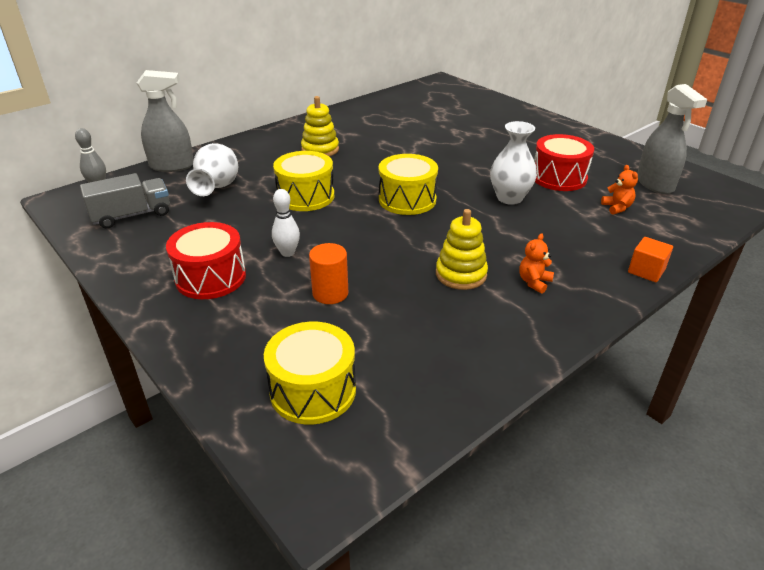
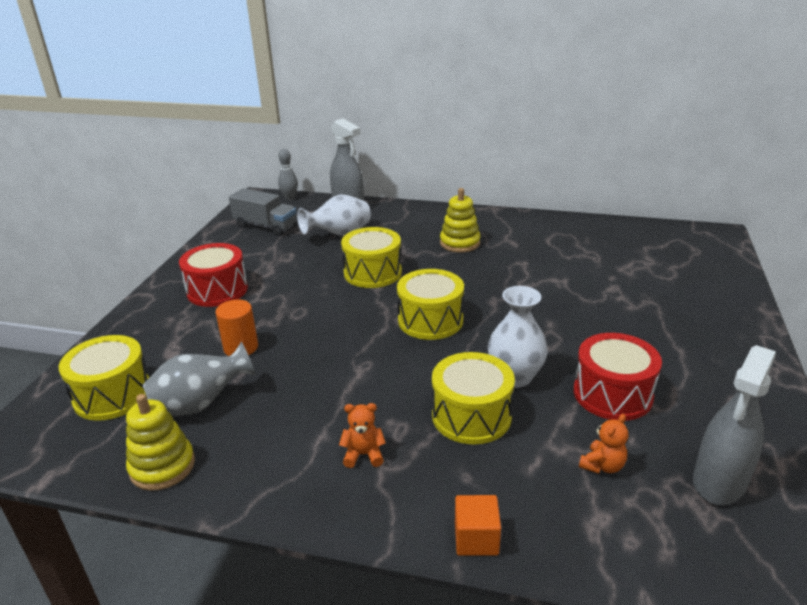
camera: 55 degrees right, 5 degrees down
(287, 253) = (279, 304): white bowling pin -> none
(391, 339) = (201, 404): none -> grey vase
(461, 274) = (332, 402): yellow stacking toy -> yellow stacking toy (162, 466)
(533, 228) = (471, 416): none -> yellow drum

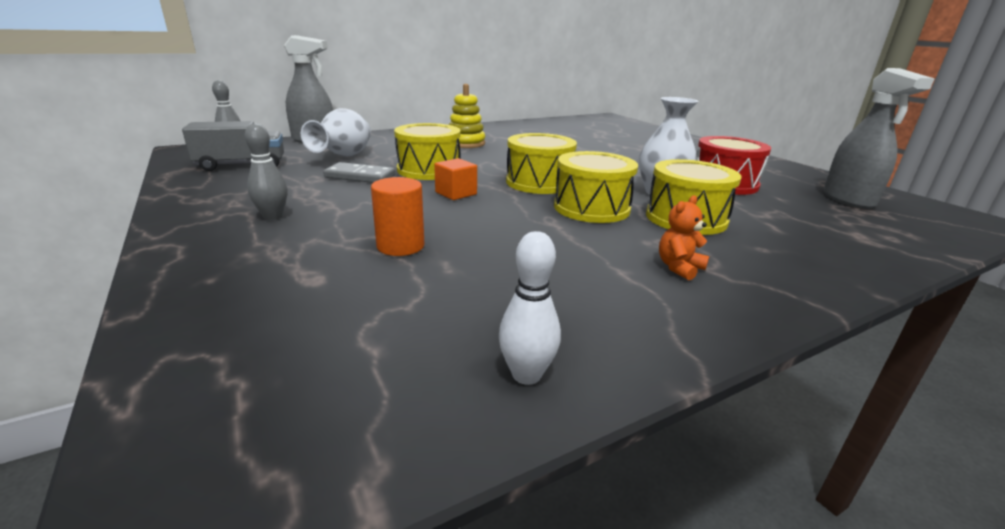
camera: 45 degrees left, 5 degrees down
(113, 394) = (298, 347): yellow drum -> yellow drum (591, 208)
(162, 466) = (526, 374): yellow stacking toy -> white bowling pin
(201, 404) = (451, 302): grey vase -> none
(217, 290) = (273, 216): red drum -> grey bowling pin
(316, 264) = (360, 176): none -> grey domino
(476, 538) = (848, 275): orange cube -> orange cube (456, 193)
(602, 465) = (799, 213): orange teddy bear -> none

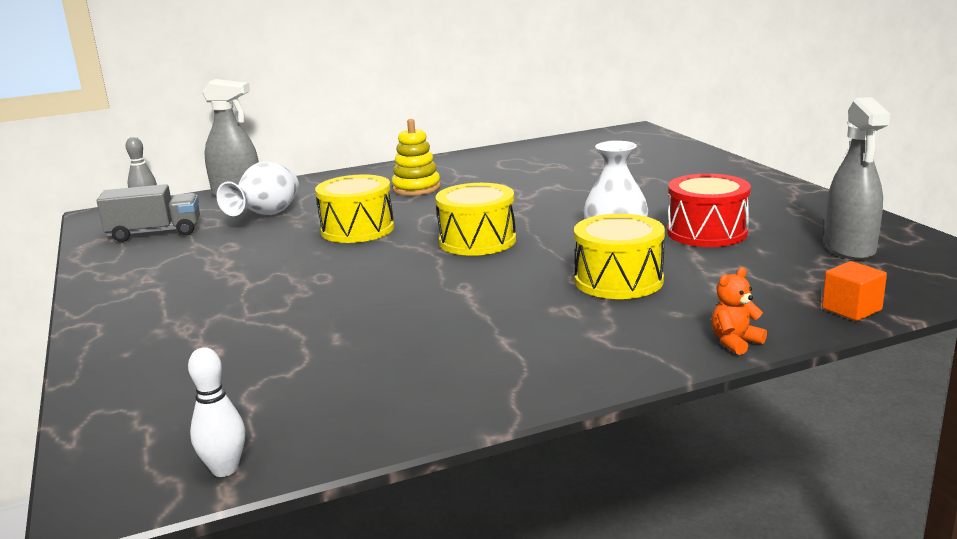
camera: 10 degrees right, 5 degrees down
(273, 216) = (183, 292): grey bowling pin -> none
(360, 176) = (278, 241): grey domino -> none
(400, 246) = (298, 319): orange cylinder -> none
(456, 193) = (376, 259): orange cube -> orange cube (851, 309)
(526, 374) = (366, 423): white bowling pin -> white bowling pin (225, 469)
(591, 208) = (518, 271): yellow drum -> none
(679, 268) = (565, 335): orange teddy bear -> orange teddy bear (735, 342)

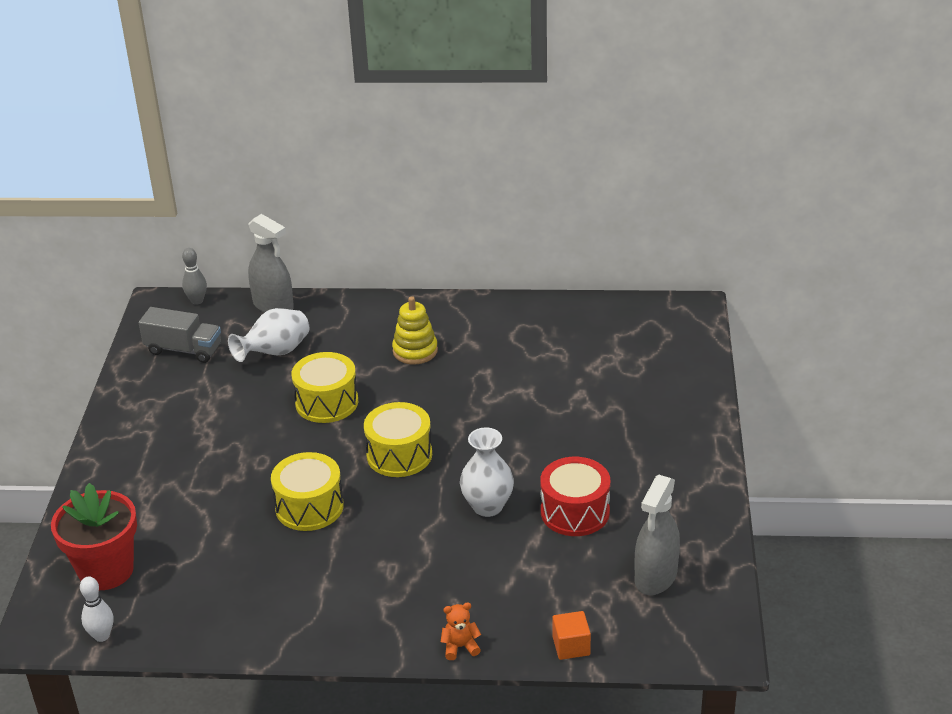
camera: 25 degrees right, 15 degrees up
(181, 405) = (106, 570): none -> red flower pot
(618, 280) = (452, 548): yellow drum -> yellow drum (309, 507)

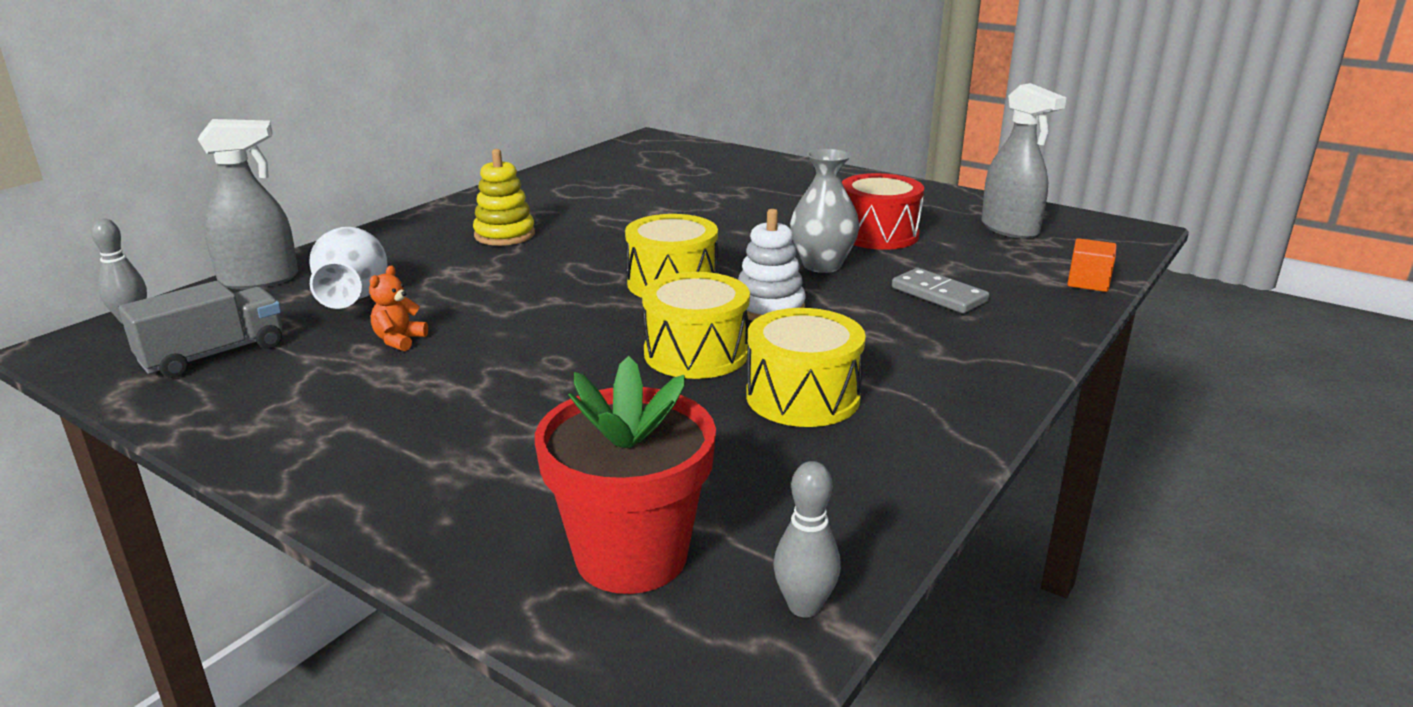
camera: 60 degrees left, 10 degrees down
(102, 636) = (804, 606): white bowling pin -> grey bowling pin
(327, 402) = (509, 296): yellow drum -> yellow drum (802, 396)
(395, 510) = (769, 308): none -> white stacking toy
(460, 647) = (1051, 332): orange teddy bear -> orange teddy bear (399, 340)
(481, 577) = (939, 295): none -> grey domino
(487, 506) = (822, 265): white vase -> grey vase

